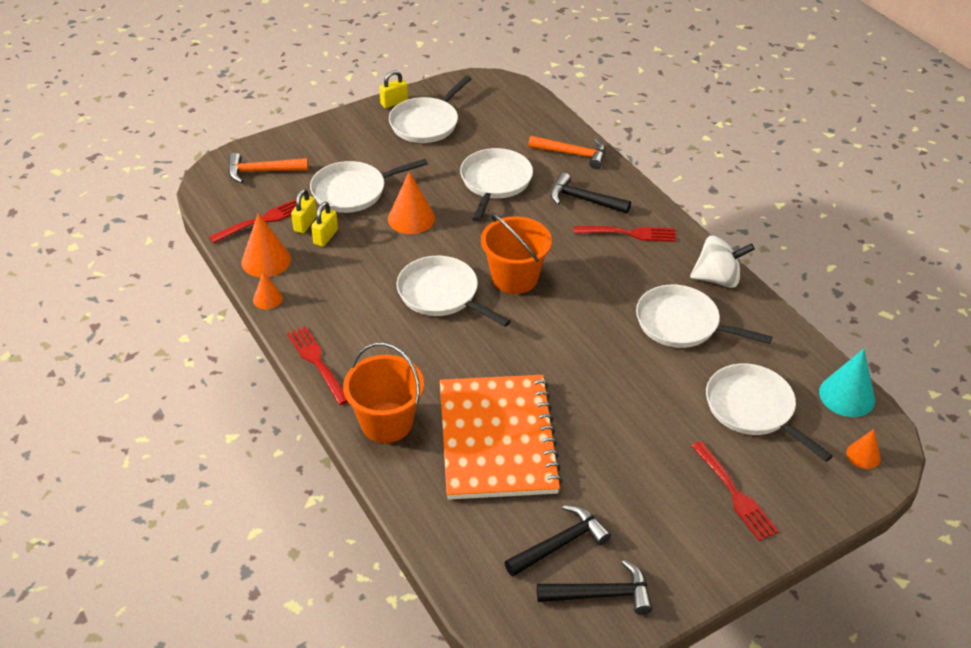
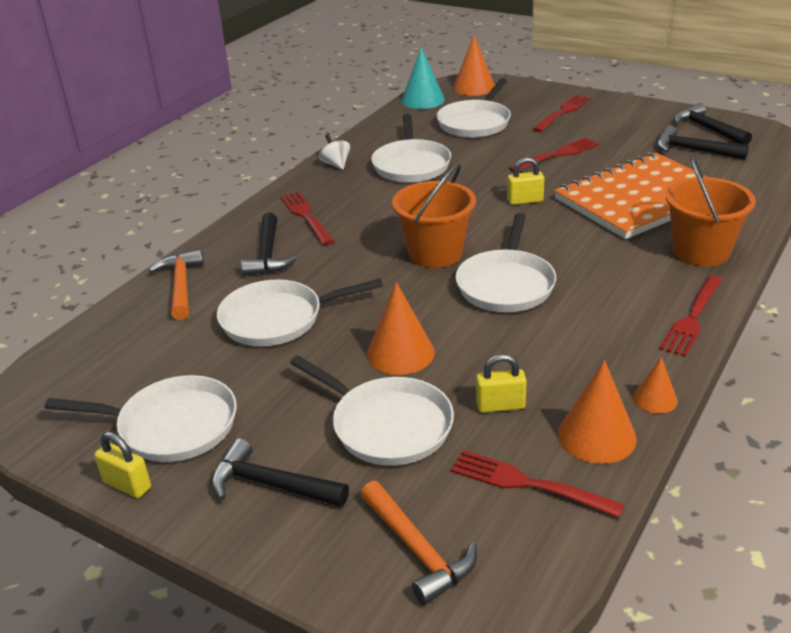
camera: 115 degrees left, 10 degrees down
(305, 224) = (493, 437): yellow padlock -> yellow padlock (525, 200)
(349, 142) = (271, 485): none -> black hammer
(628, 430) = (556, 155): none -> red fork
(717, 279) = (336, 164): white spinning top -> white spinning top, size x0.60
(863, 455) = (474, 87): orange cone -> orange cone, size x1.72

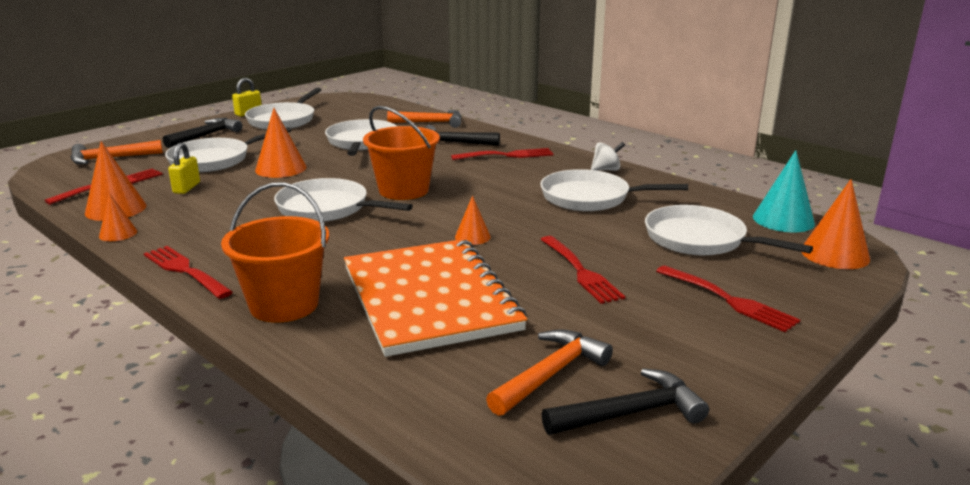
camera: 100 degrees right, 10 degrees down
(525, 200) = (472, 237): yellow padlock -> orange cone
(693, 150) = (550, 374): black hammer -> orange hammer

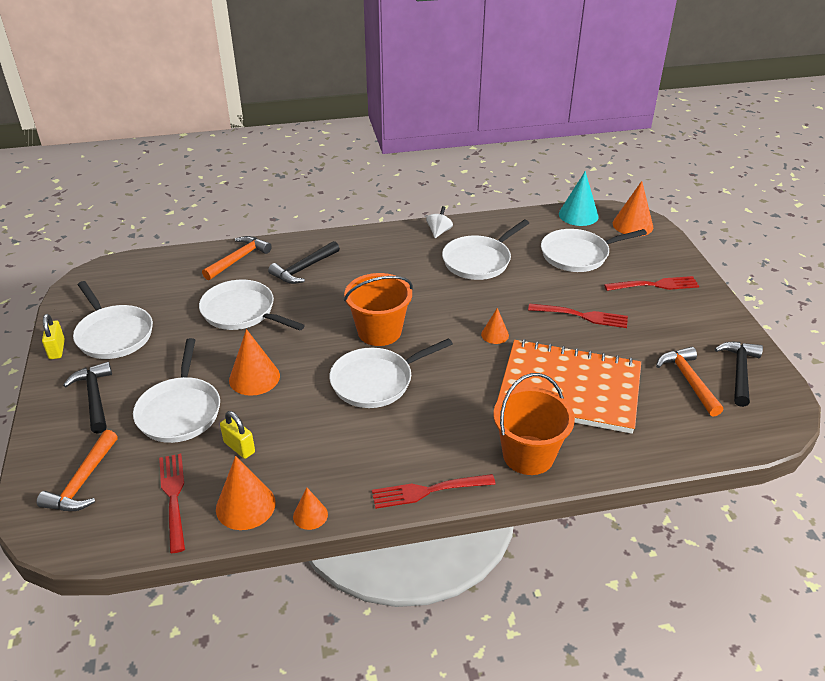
camera: 55 degrees left, 15 degrees up
(506, 155) = (362, 258): red fork -> none

